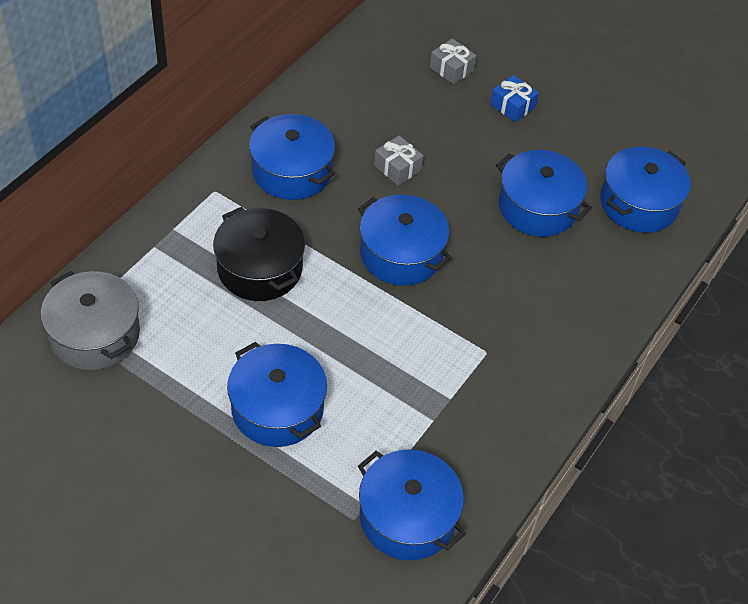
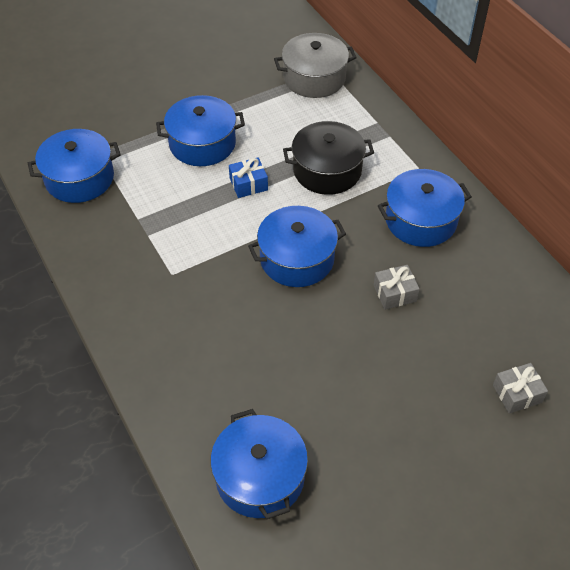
camera: 120 degrees right, 0 degrees up
(512, 106) = (442, 425): blue gift -> blue gift (248, 184)
(538, 207) = (298, 382): blue pot -> none

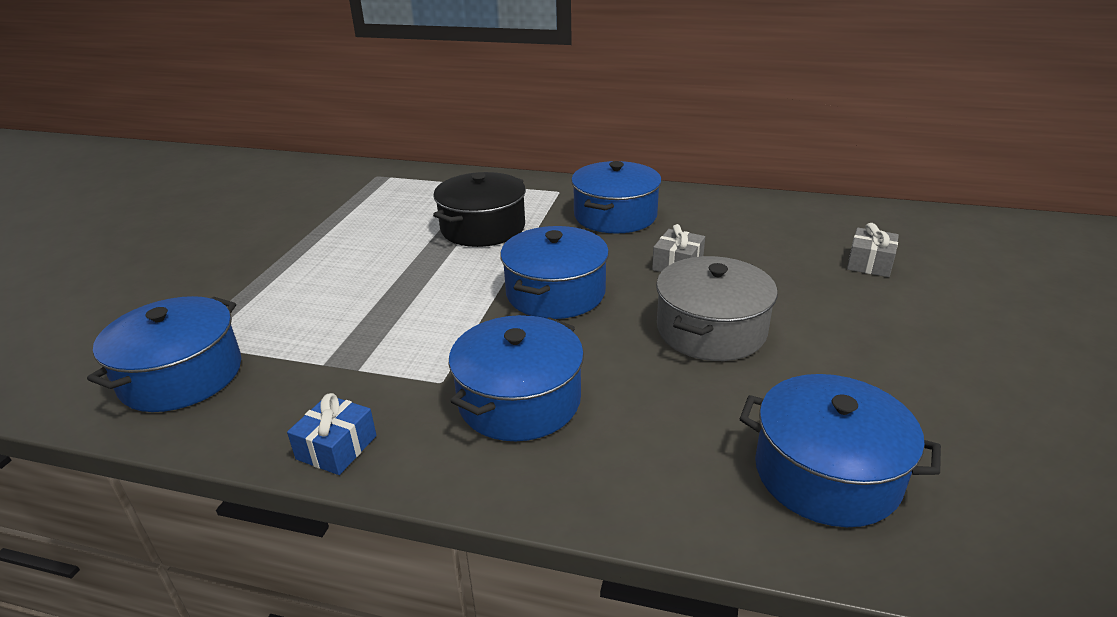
camera: 45 degrees left, 20 degrees down
(202, 143) = (318, 272): blue pot -> blue pot (519, 400)
(248, 184) = (418, 273): blue gift -> blue gift (336, 447)
(314, 78) = (374, 185): grey pot -> grey pot (711, 330)

